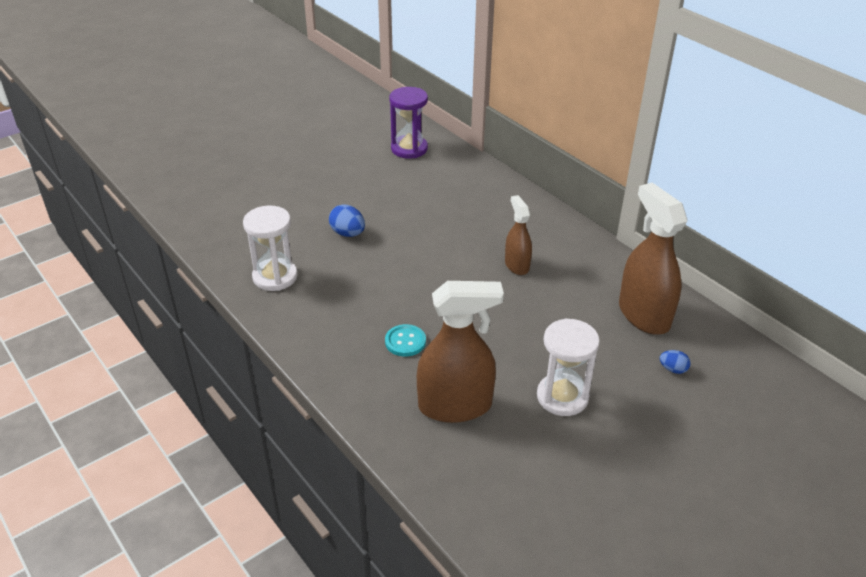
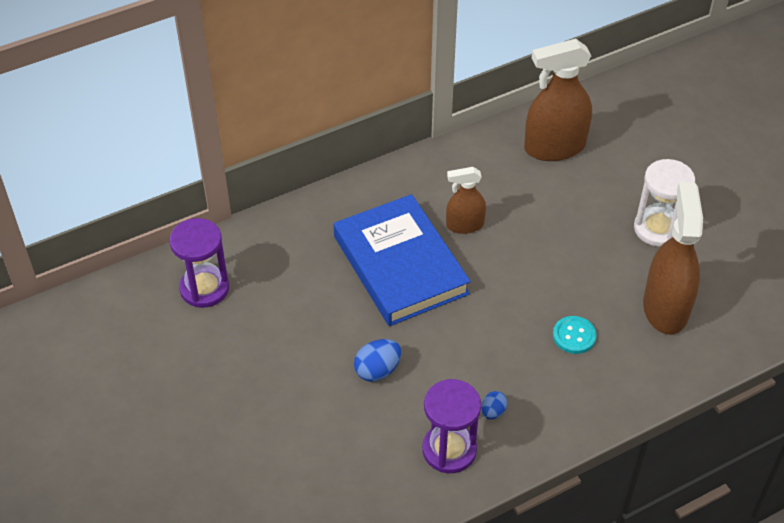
camera: 80 degrees left, 10 degrees up
(275, 277) = (449, 450): white hourglass -> purple hourglass
(459, 234) = (400, 265): none -> blue book
(673, 369) = (627, 147): blue egg -> blue egg (493, 412)

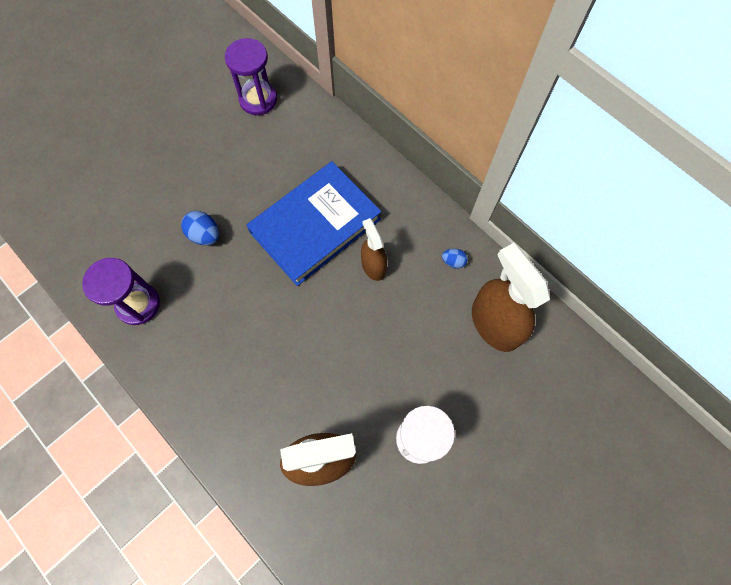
camera: 75 degrees right, 20 degrees up
(493, 412) = (180, 330): blue egg -> blue egg (453, 262)
(574, 336) = (271, 381): turquoise button -> none

